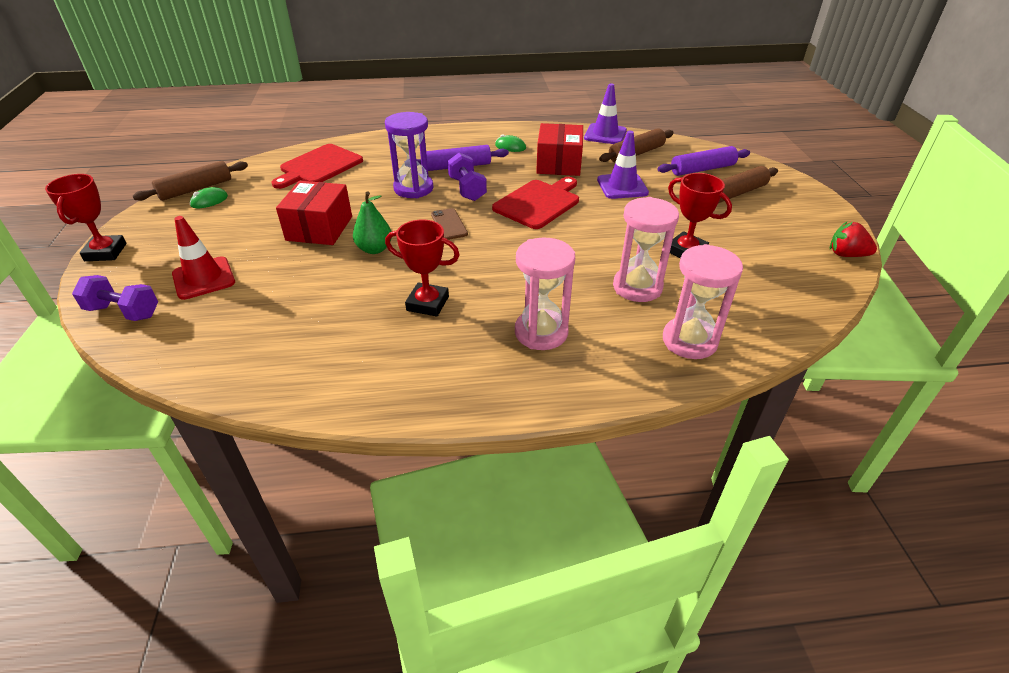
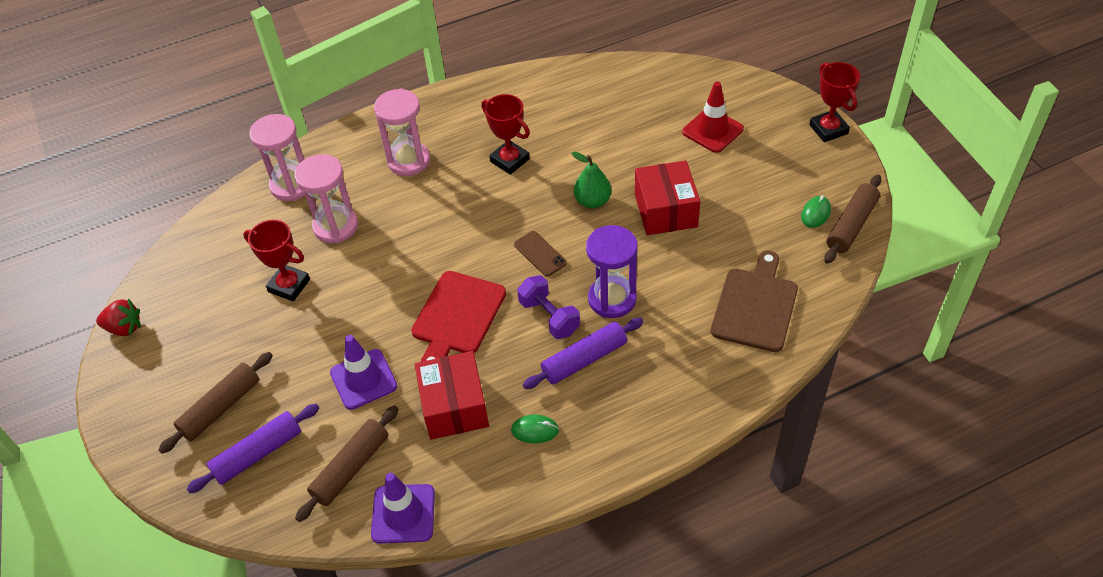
camera: 165 degrees right, 10 degrees up
(123, 312) = (738, 89): purple dumbbell -> none
(319, 166) = (755, 306): red cutting board -> brown cutting board
(427, 303) = (509, 160): red trophy -> red trophy turned 45 degrees clockwise

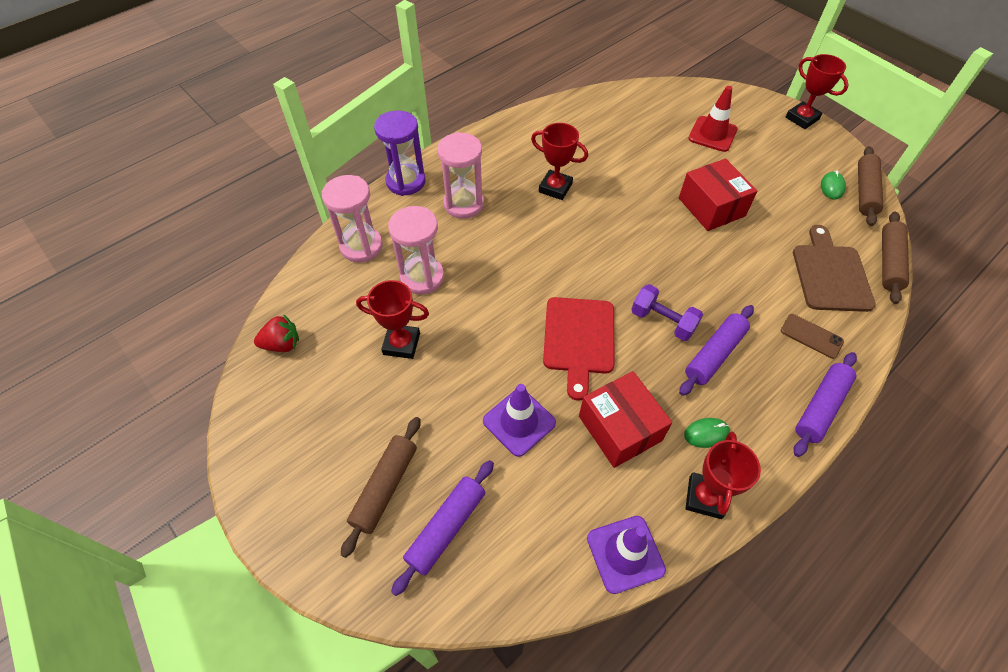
camera: 20 degrees left, 5 degrees up
(124, 328) = (244, 425): red strawberry -> red strawberry (282, 344)
(351, 468) = (550, 518): brown rolling pin -> brown rolling pin (889, 262)
(502, 485) = (705, 497): none -> red trophy
(540, 254) = (624, 265): brown phone -> brown phone (811, 336)
(592, 201) = (646, 210): green pear -> none
(612, 299) = (708, 293): purple hourglass -> purple hourglass (406, 182)
(664, 433) = (820, 407): none -> purple rolling pin

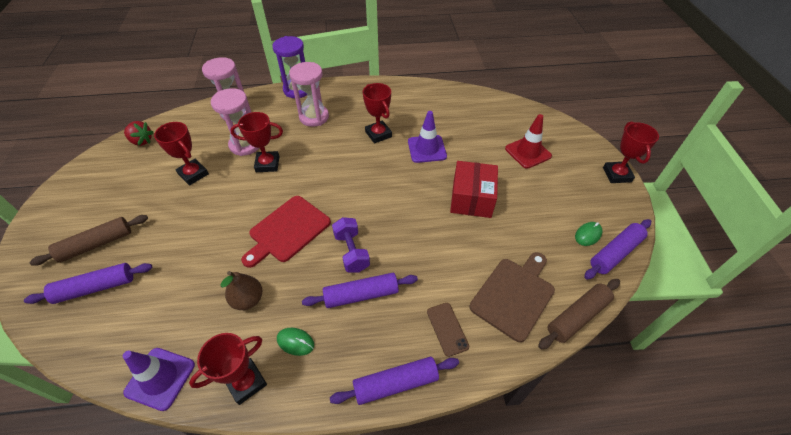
camera: 35 degrees right, 5 degrees down
(474, 284) = (267, 164): none -> red trophy
(519, 422) = (199, 256): purple traffic cone -> purple traffic cone (427, 149)
(620, 428) = (248, 299): red box -> brown pear
(865, 191) = (615, 253): brown rolling pin -> purple rolling pin

